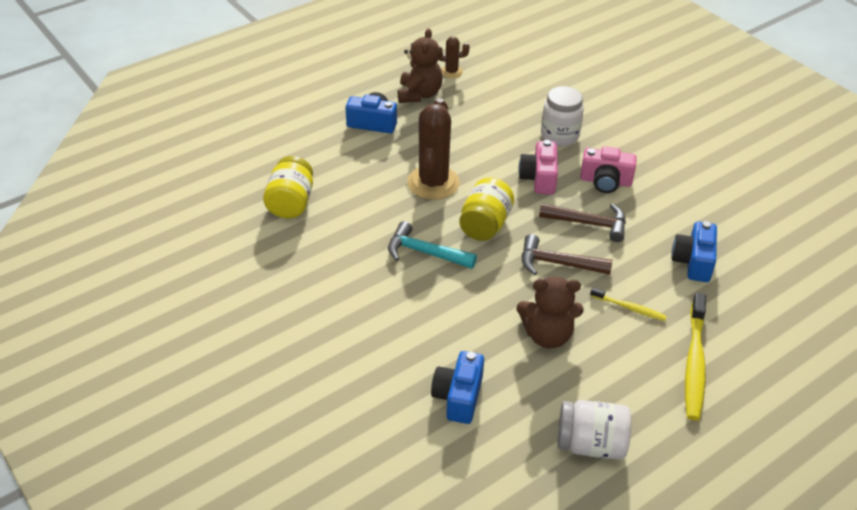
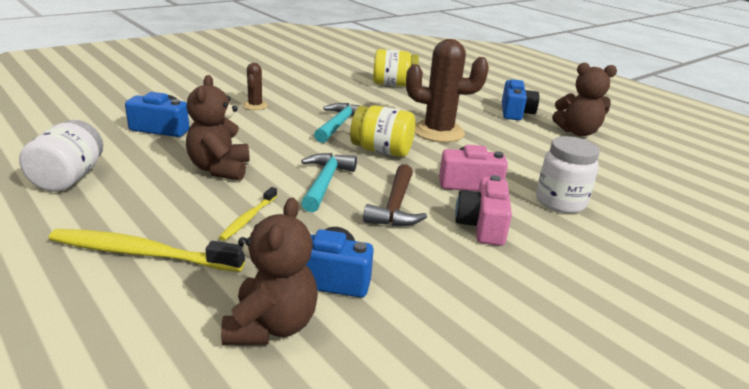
camera: 85 degrees right, 15 degrees down
(451, 72) = (634, 149): brown cactus -> brown cactus (255, 106)
(558, 263) = (325, 182): brown hammer -> turquoise hammer
(748, 287) = (271, 326): none -> brown teddy bear

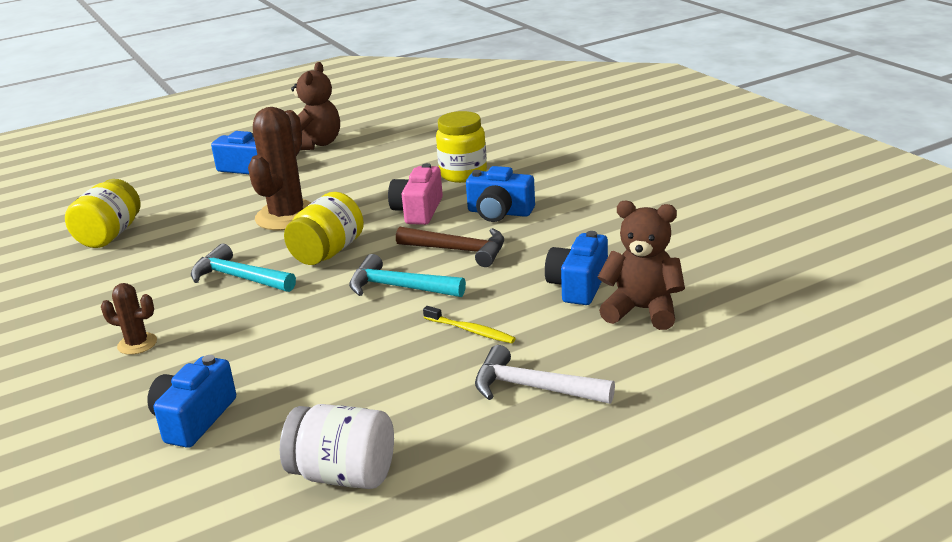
camera: 75 degrees left, 0 degrees up
(142, 253) = (533, 388): yellow toothbrush -> white hammer
(219, 169) = (347, 357): brown teddy bear -> none
(482, 226) = (499, 212): pink camera -> blue camera
(560, 202) = (463, 174): white jar -> yellow jar

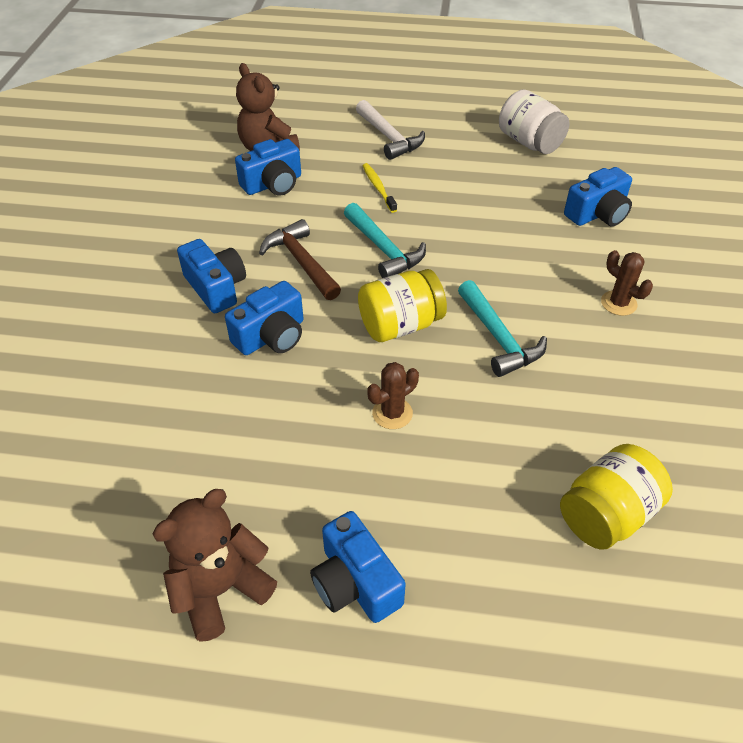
camera: 145 degrees left, 20 degrees up
(287, 216) = (392, 413): brown cactus -> brown cactus, size x0.49
(418, 211) = (271, 336): pink camera -> blue camera
(463, 174) = (165, 370): yellow jar -> none

